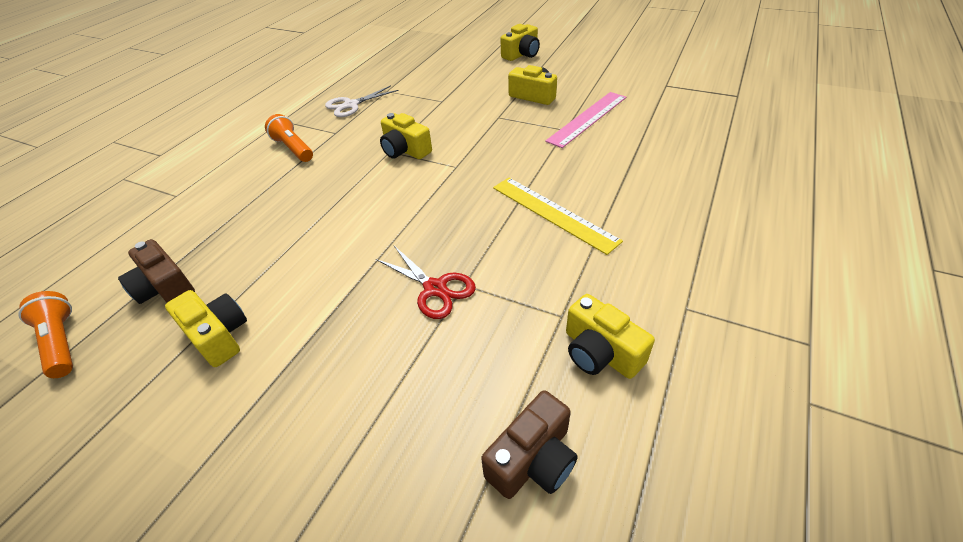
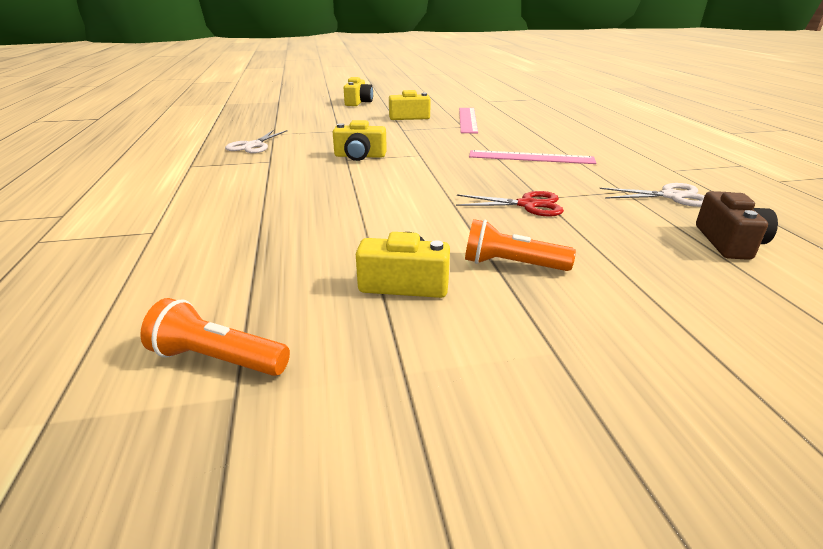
camera: 40 degrees left, 15 degrees down
(165, 288) = (278, 281): brown camera -> none
(293, 148) = (242, 176): orange flashlight -> orange flashlight (511, 264)
(553, 213) = (531, 157): yellow ruler -> pink ruler
(600, 352) = (671, 196): yellow camera -> white scissors

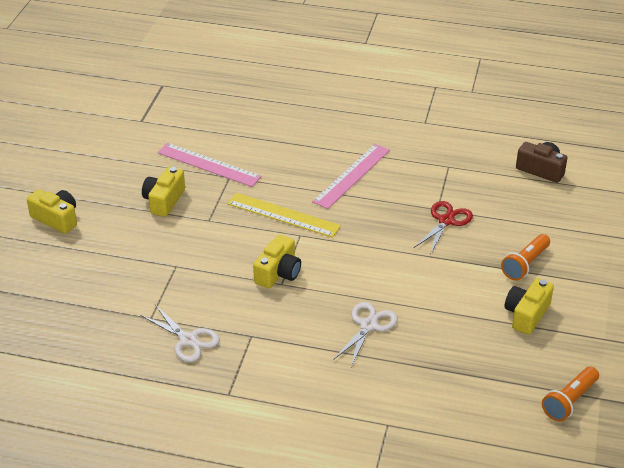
camera: 65 degrees left, 10 degrees up
(438, 146) = (283, 215): none -> yellow ruler
(671, 196) = (469, 151): white scissors -> white scissors (368, 325)

